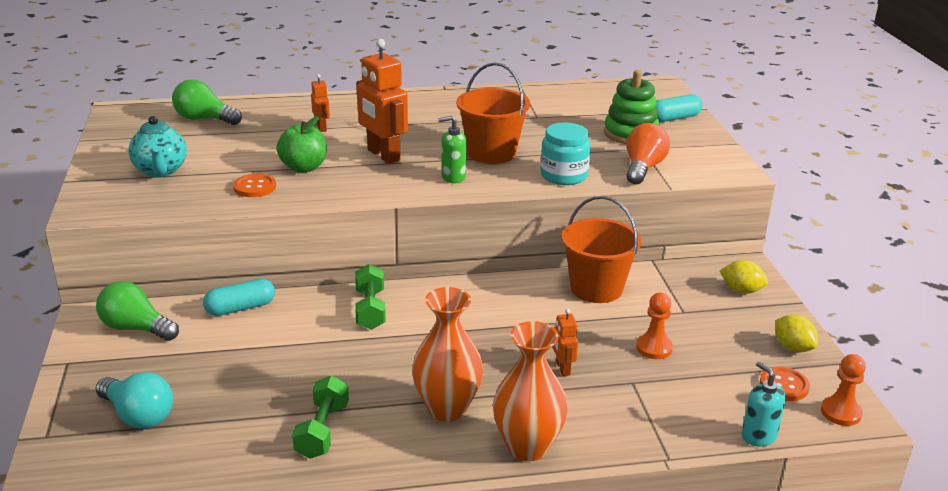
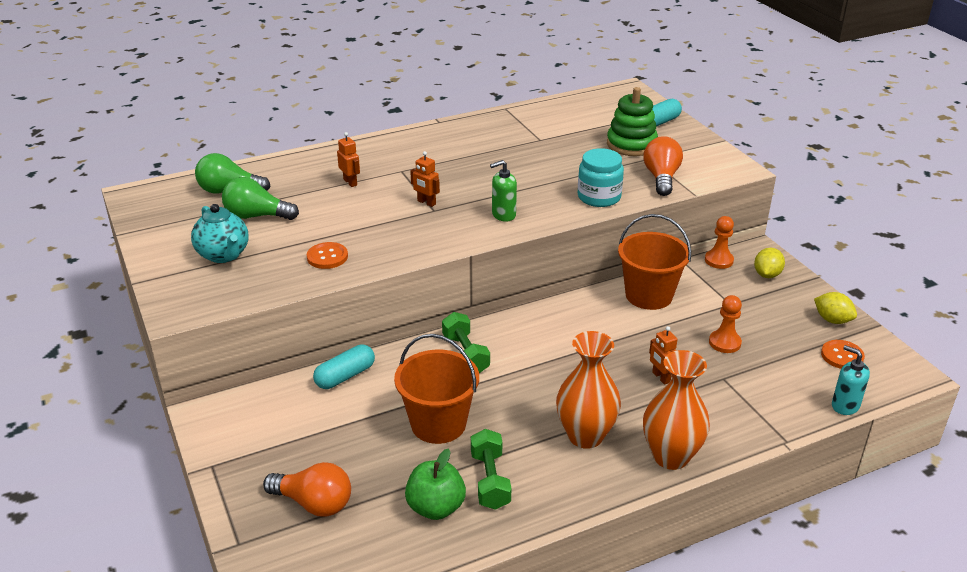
camera: 15 degrees left, 5 degrees up
(136, 328) = (258, 417): green light bulb -> green light bulb (257, 216)
(138, 415) = (314, 503): turquoise light bulb -> orange light bulb
(304, 167) = (360, 228): green apple -> green apple (436, 507)
(383, 155) = (426, 203): orange robot -> orange robot, size x0.50
(491, 153) = (522, 184): orange bucket -> orange bucket (438, 424)
(741, 290) = (767, 275): yellow lemon -> yellow lemon turned 75 degrees counterclockwise
(840, 413) = (895, 371): orange pawn -> orange pawn (719, 260)

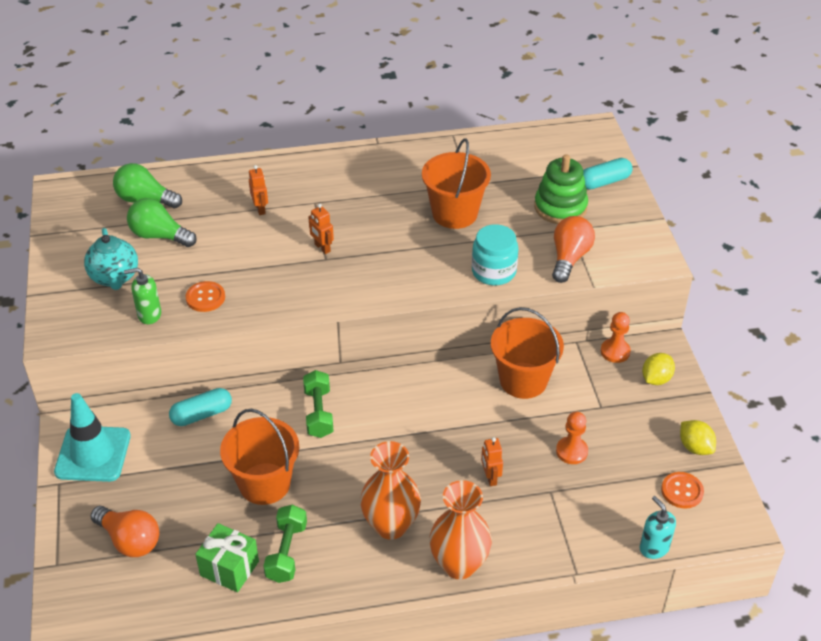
camera: 15 degrees right, 10 degrees up
(240, 431) = (93, 454): none -> turquoise traffic cone
(436, 507) = (229, 568): green apple -> green gift
(503, 215) = (389, 277): green soap dispenser -> green soap dispenser (149, 314)
(538, 161) = (454, 213): none -> orange bucket

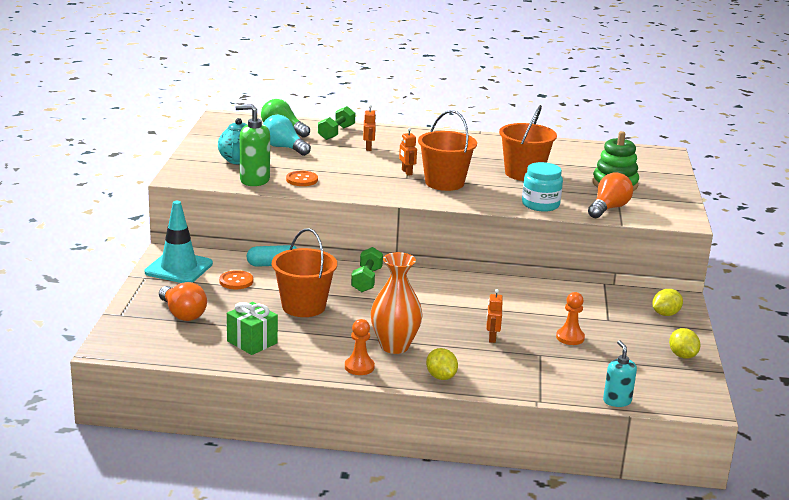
camera: 15 degrees right, 20 degrees down
(149, 314) = (254, 180): green soap dispenser -> green soap dispenser, size x1.53
(159, 236) = (283, 148): green light bulb -> turquoise light bulb
(287, 552) = (302, 343): green dumbbell -> green dumbbell (336, 133)
(459, 565) = (441, 377): orange vase -> yellow lemon
(523, 380) = (547, 294): orange bucket -> orange bucket (444, 183)
(604, 182) = (660, 178): turquoise capsule -> none
(615, 351) = (636, 294): orange pawn -> orange pawn (359, 367)
(682, 491) = (658, 376): orange button -> orange button (236, 281)

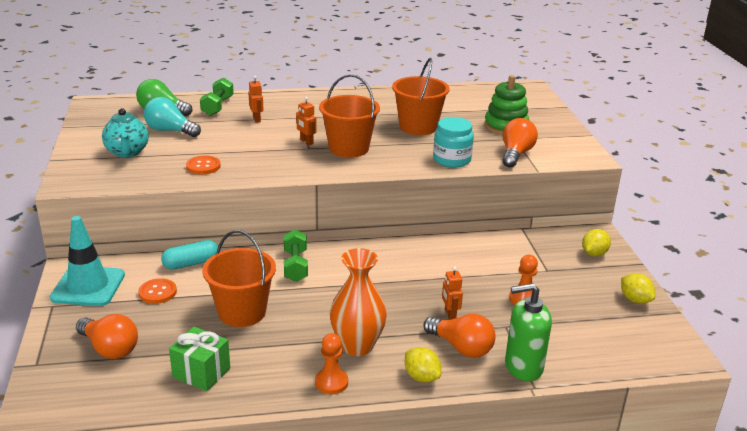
camera: 15 degrees left, 5 degrees up
(254, 180) = (152, 174): green soap dispenser -> green soap dispenser (523, 367)
(489, 362) = (461, 347): none -> orange light bulb
(617, 401) = (606, 370): turquoise soap dispenser -> none

